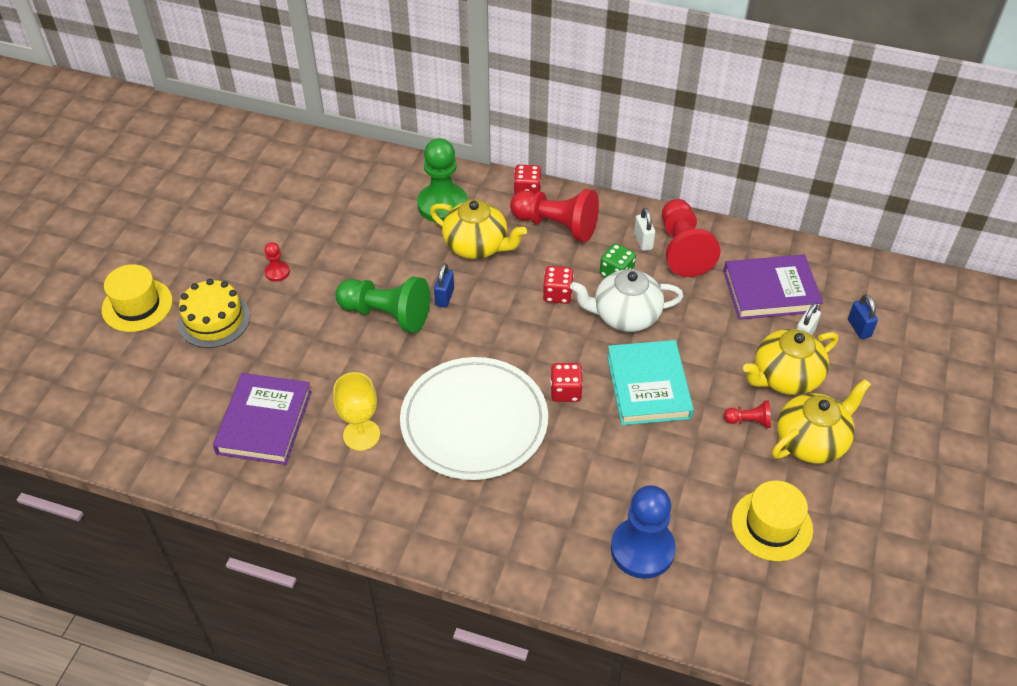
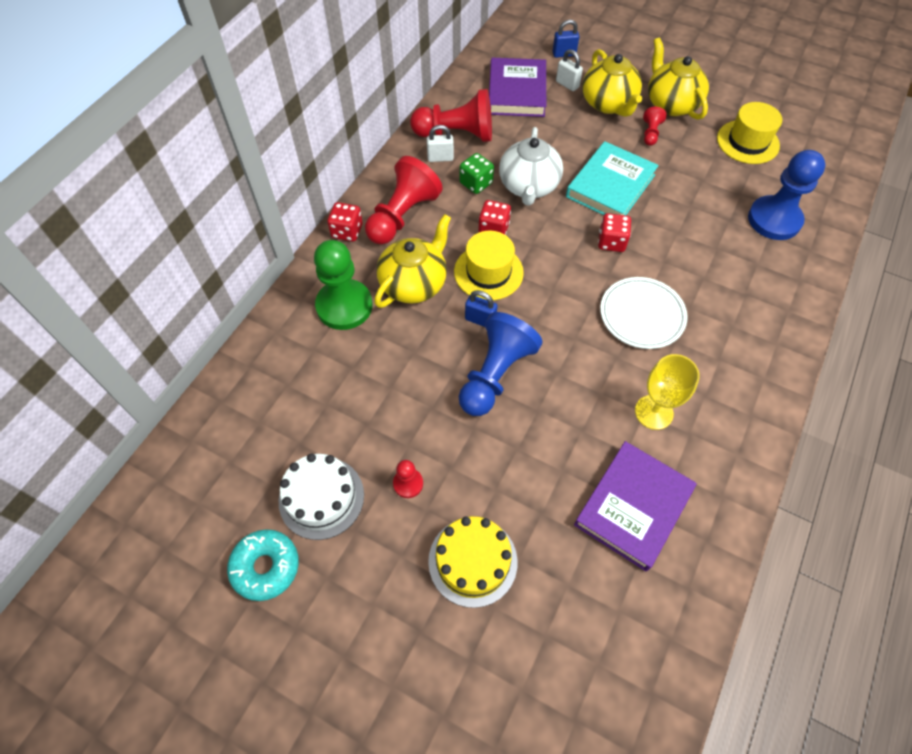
camera: 80 degrees left, 10 degrees up
(137, 305) = (430, 664): yellow hat -> yellow hat (488, 272)
(208, 206) = (266, 567): none -> turquoise donut
(262, 224) = (321, 497): none -> white cake
(264, 422) = (633, 507): purple book -> purple book turned 75 degrees counterclockwise
(386, 314) = (495, 374): green pawn -> blue pawn
(474, 422) = (642, 315): white plate -> white plate, size x0.61
(648, 386) = (610, 186): turquoise book -> turquoise book turned 60 degrees counterclockwise

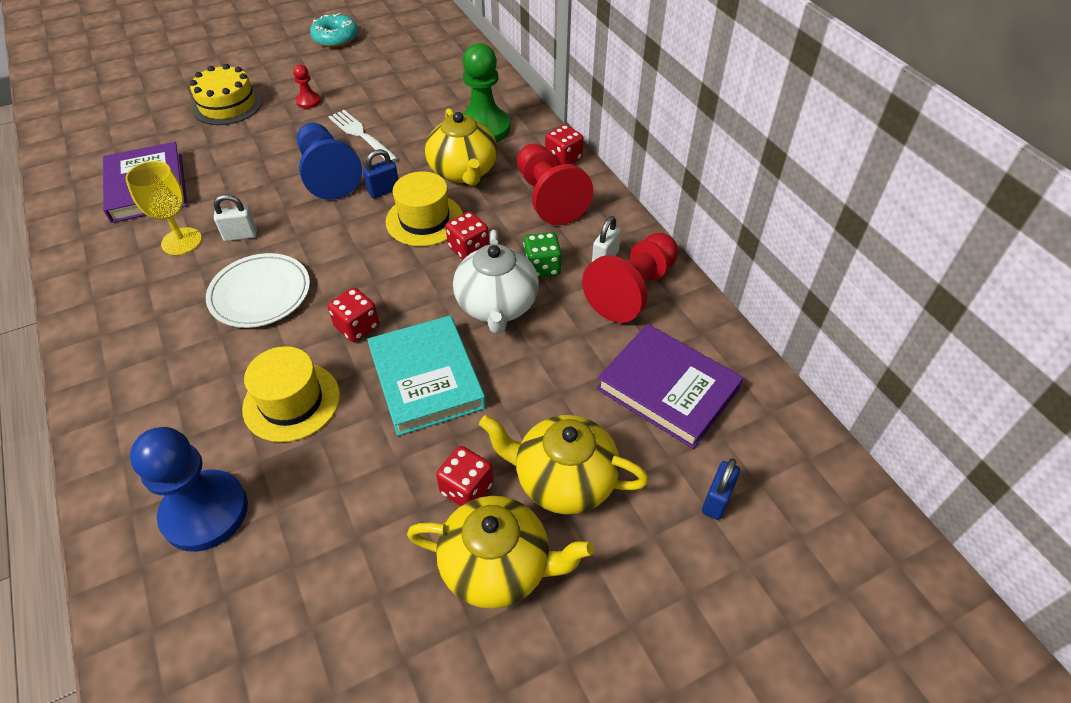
camera: 125 degrees right, 10 degrees down
(321, 497) = (348, 68): white cake -> none
(424, 392) = (361, 135): none -> white fork
(528, 186) = (497, 306): white teapot -> white teapot turned 135 degrees counterclockwise
(567, 84) = (642, 457): white padlock -> white padlock (240, 235)
(650, 133) = (466, 489): red pawn -> red dice
(747, 142) = (336, 609): yellow hat -> yellow hat (291, 402)

